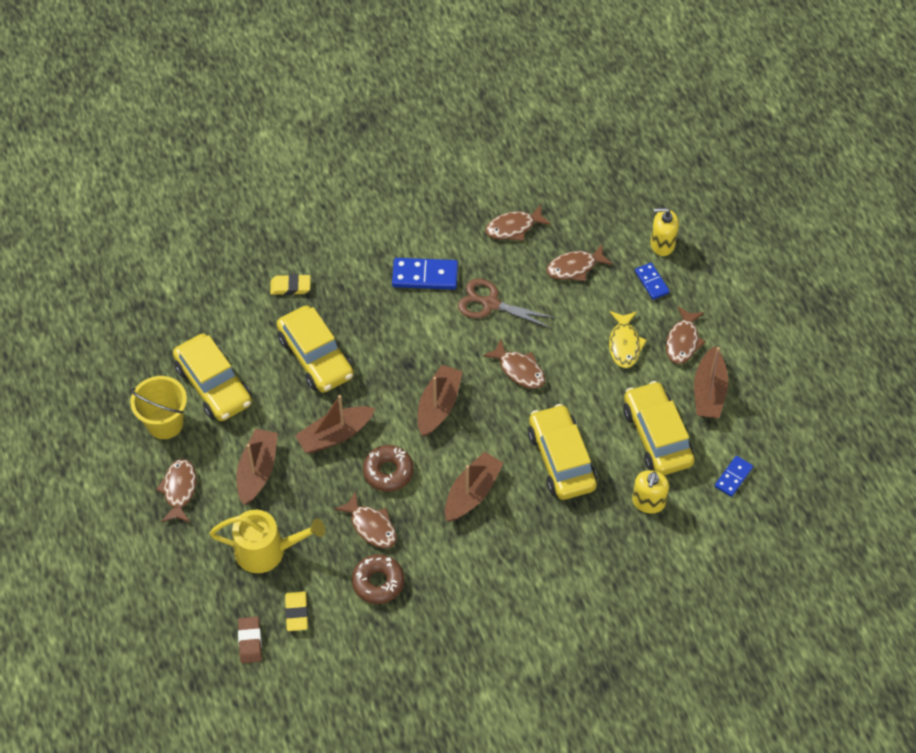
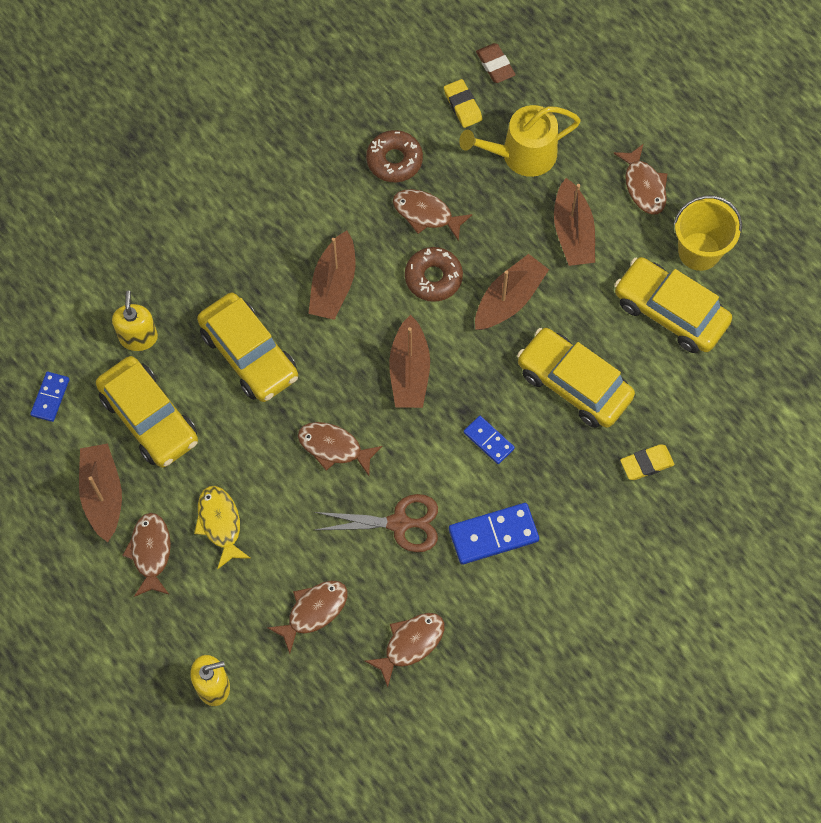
camera: 160 degrees right, 10 degrees up
(652, 282) = (211, 623): blue domino -> blue domino (488, 441)

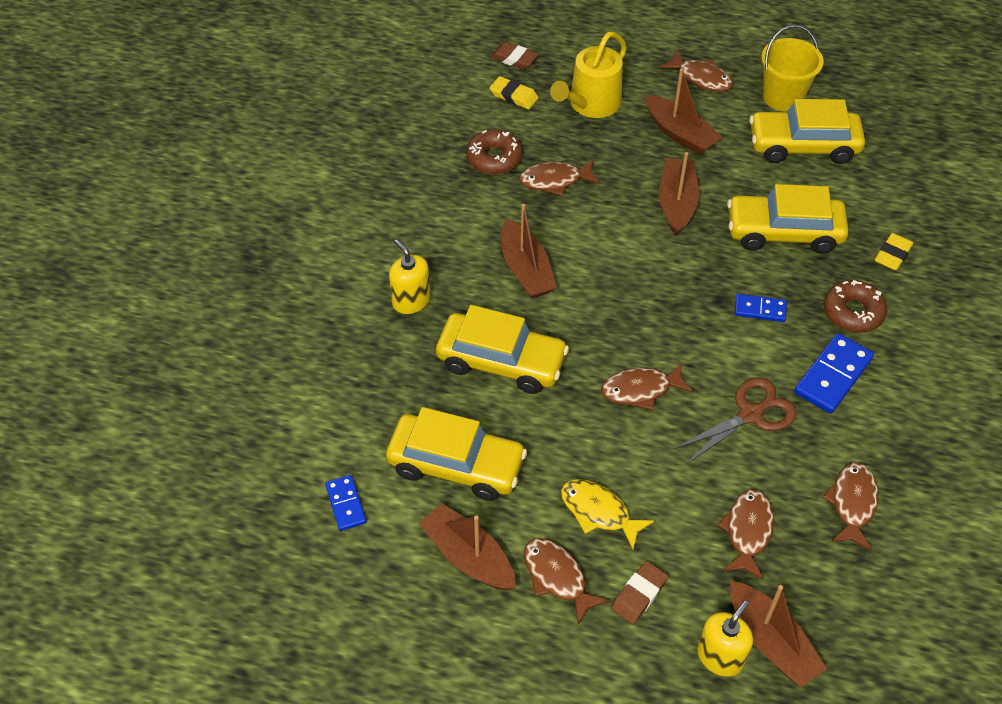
camera: 35 degrees left, 15 degrees down
(138, 337) = (388, 406): yellow soap dispenser -> yellow soap dispenser (411, 301)
(196, 604) = (639, 595): none -> brown eraser
(409, 372) = (648, 297): brown boat -> brown boat (771, 642)
(433, 278) = (603, 221): brown donut -> brown donut (853, 312)

